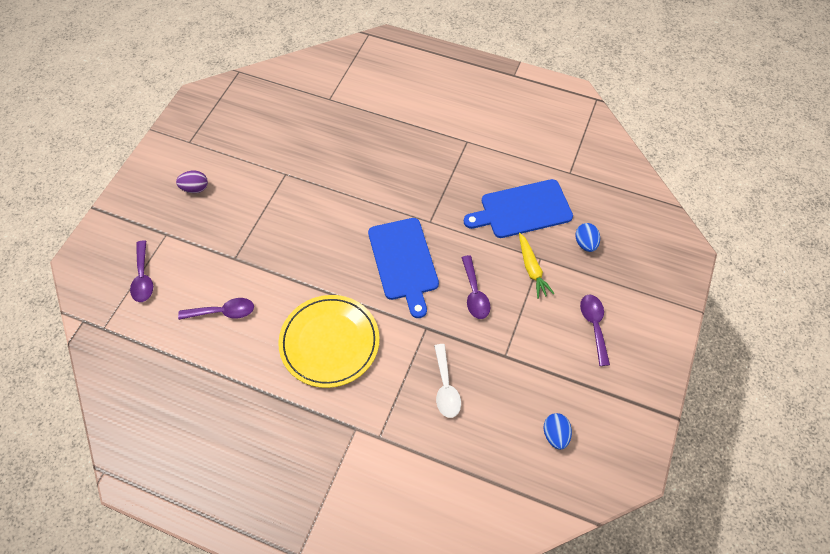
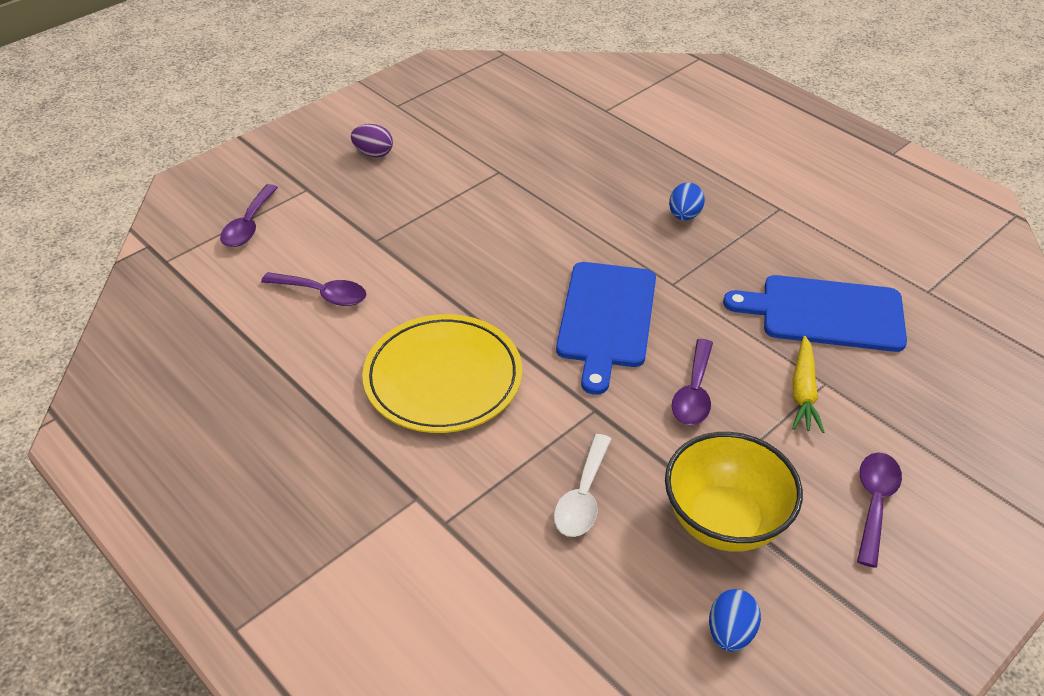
camera: 25 degrees right, 15 degrees down
(525, 370) = (724, 521): none -> yellow bowl
(585, 243) = (911, 388): blue egg -> blue egg (684, 215)

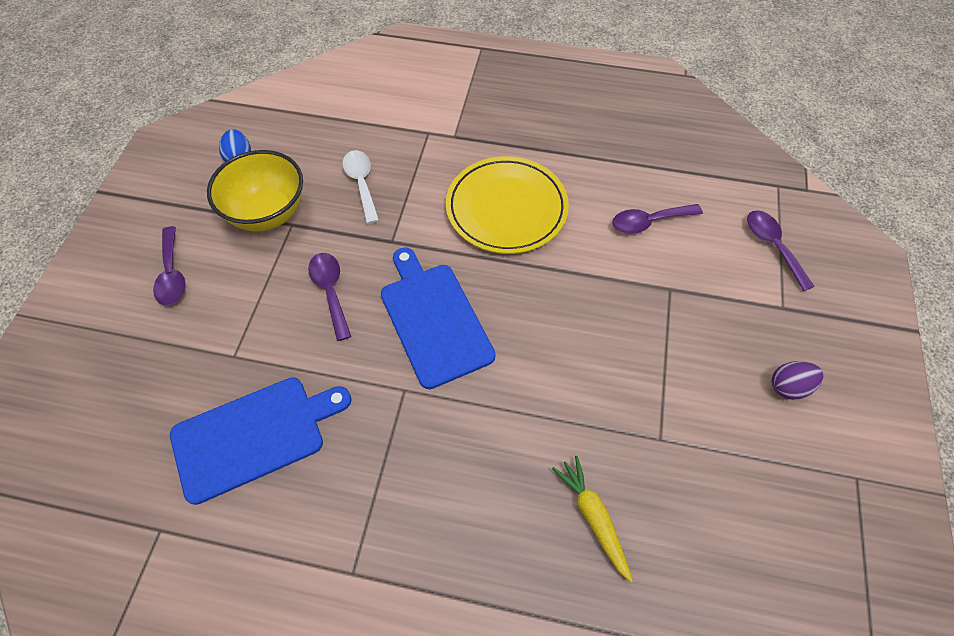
camera: 145 degrees right, 15 degrees up
(684, 215) = (443, 492): blue egg -> none
(803, 392) = (248, 337): yellow carrot -> yellow carrot (593, 517)

